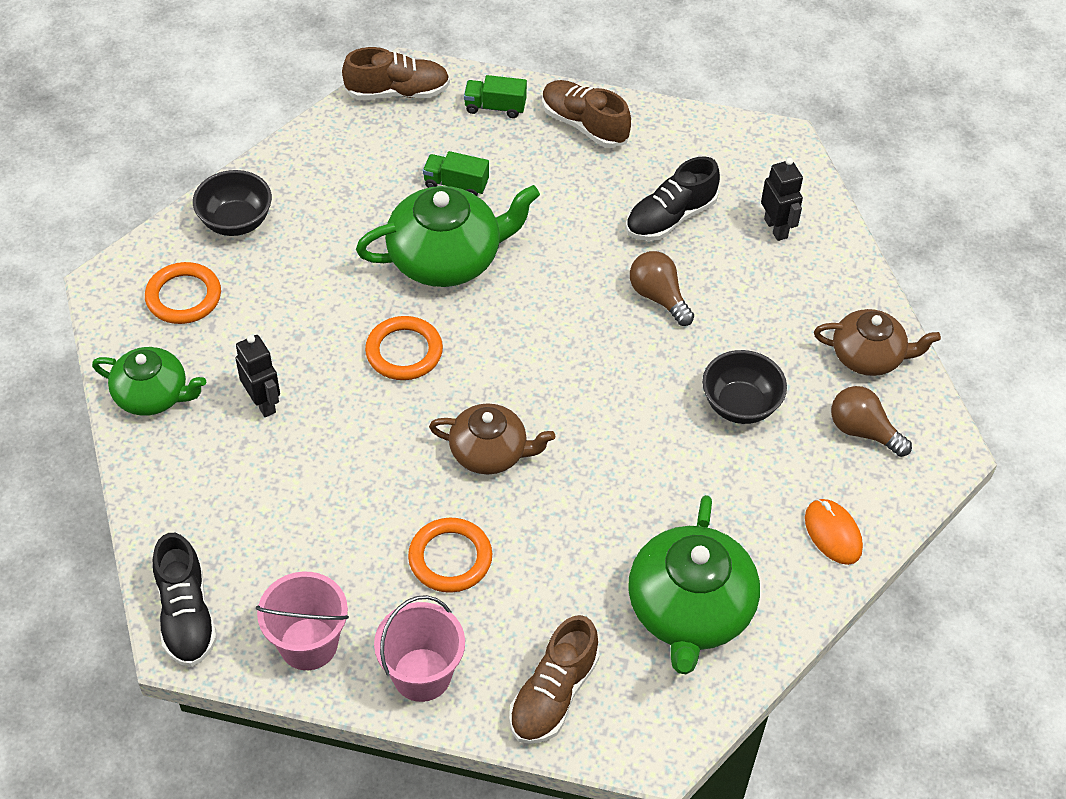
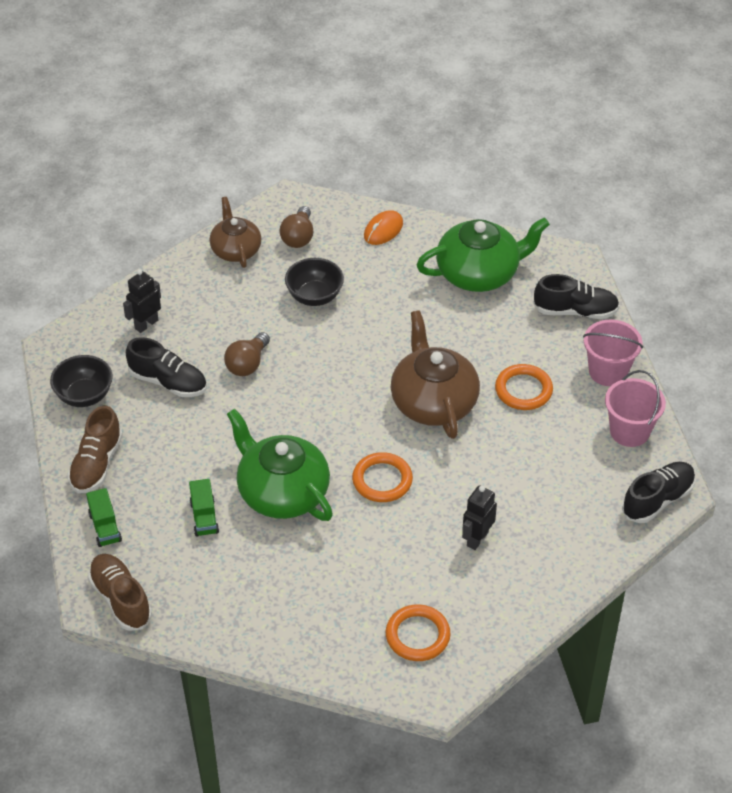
camera: 115 degrees left, 5 degrees down
(153, 395) = (514, 607): green teapot -> none
(236, 222) = (324, 640): black bowl -> black bowl (84, 395)
(490, 452) = (433, 402): brown teapot -> brown teapot, size x1.59
(553, 694) = (575, 311): brown shoe -> black shoe

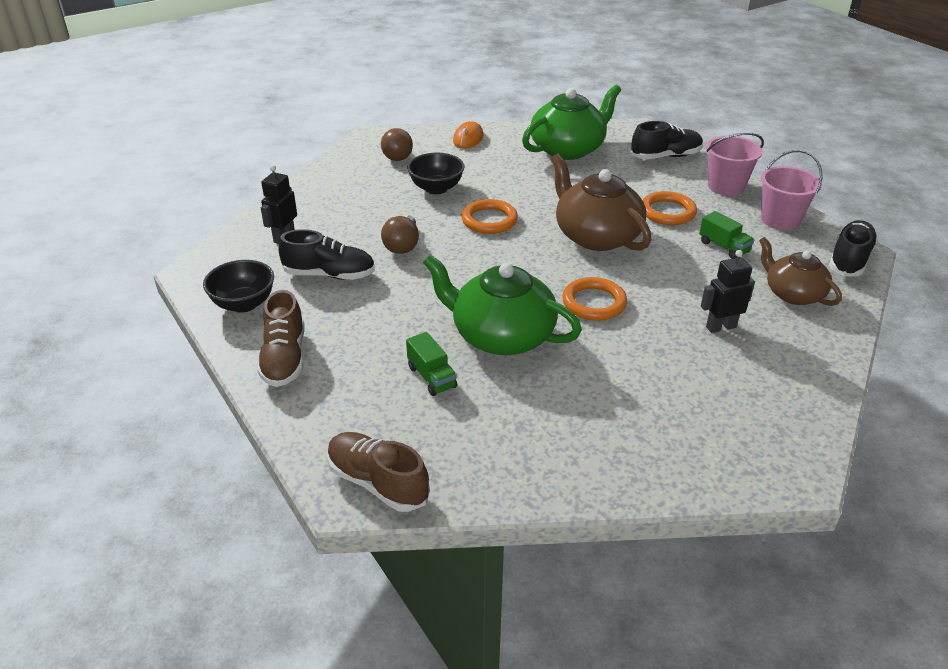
camera: 20 degrees left, 10 degrees down
(105, 527) = (322, 414): green truck -> green truck (723, 247)
(236, 250) = (344, 172): brown teapot -> brown teapot (793, 294)
(417, 635) = (733, 426): orange ring -> orange ring (489, 220)
(477, 539) = (720, 327): black robot -> black robot turned 60 degrees clockwise

